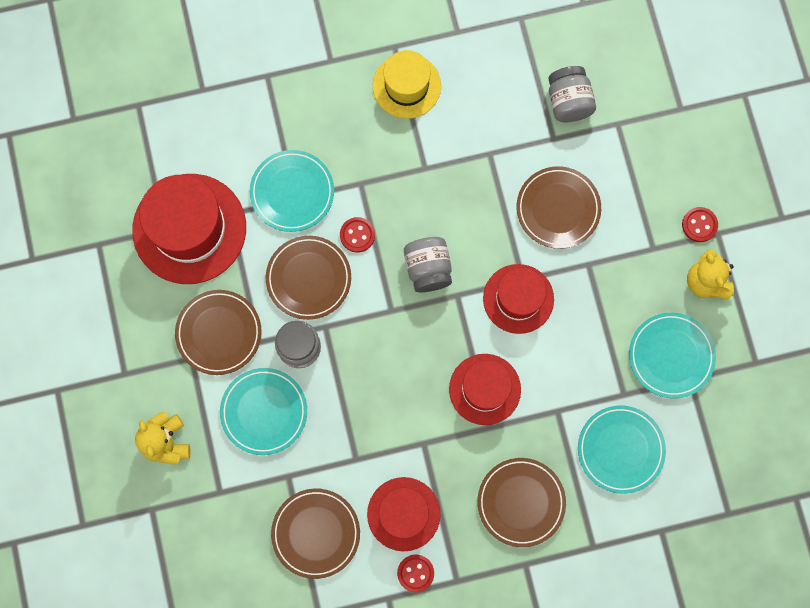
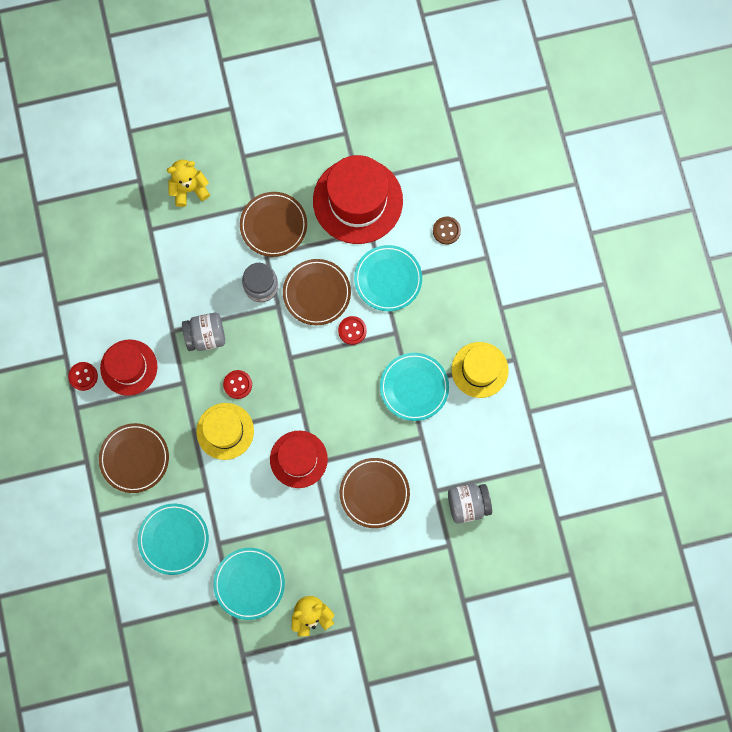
camera: 90 degrees right, 0 degrees up
(232, 122) = (446, 231): none -> brown button
(264, 412) = (211, 261): turquoise plate -> turquoise plate (414, 387)
(316, 533) = (116, 301): brown plate -> none
(428, 268) = (324, 386): grey jar -> grey jar (206, 336)
(485, 389) = (225, 431): red hat -> yellow hat
(699, 225) = (360, 612): red button -> red button (237, 384)

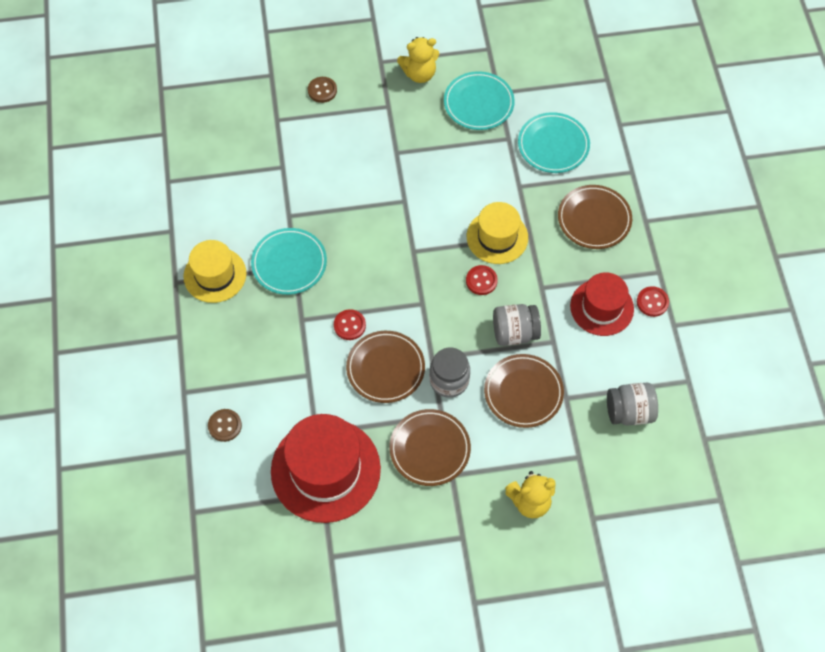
camera: 175 degrees left, 15 degrees down
(298, 459) = (420, 205): red hat -> none
(374, 493) = (345, 169): brown plate -> brown plate (523, 392)
(388, 279) = (302, 377): turquoise plate -> none
(408, 585) = (322, 90): none -> brown button
(467, 504) = (251, 153): grey jar -> grey jar (629, 412)

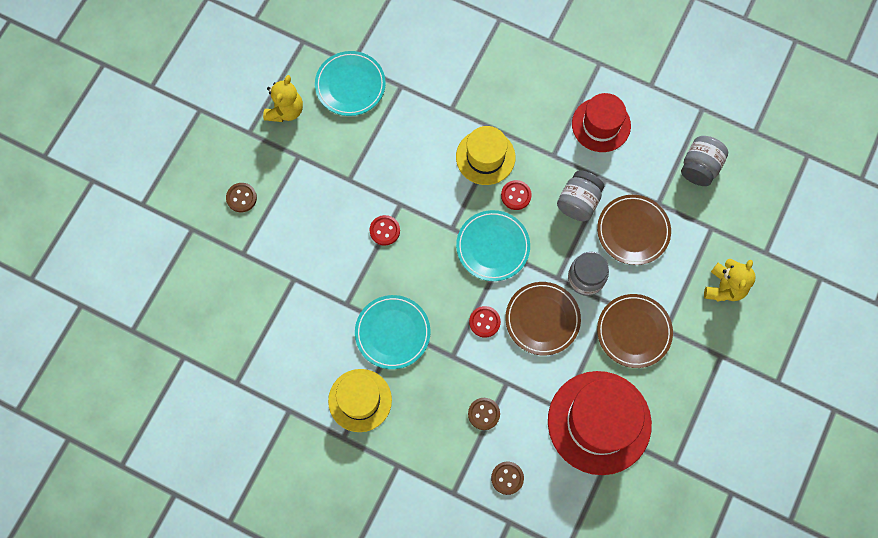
camera: 55 degrees left, 10 degrees up
(268, 373) = (483, 414): none -> brown button
(553, 145) = (432, 58): turquoise plate -> turquoise plate (493, 247)
(594, 219) = (521, 76): brown plate -> none
(652, 302) = (622, 86): red button -> red button (384, 230)

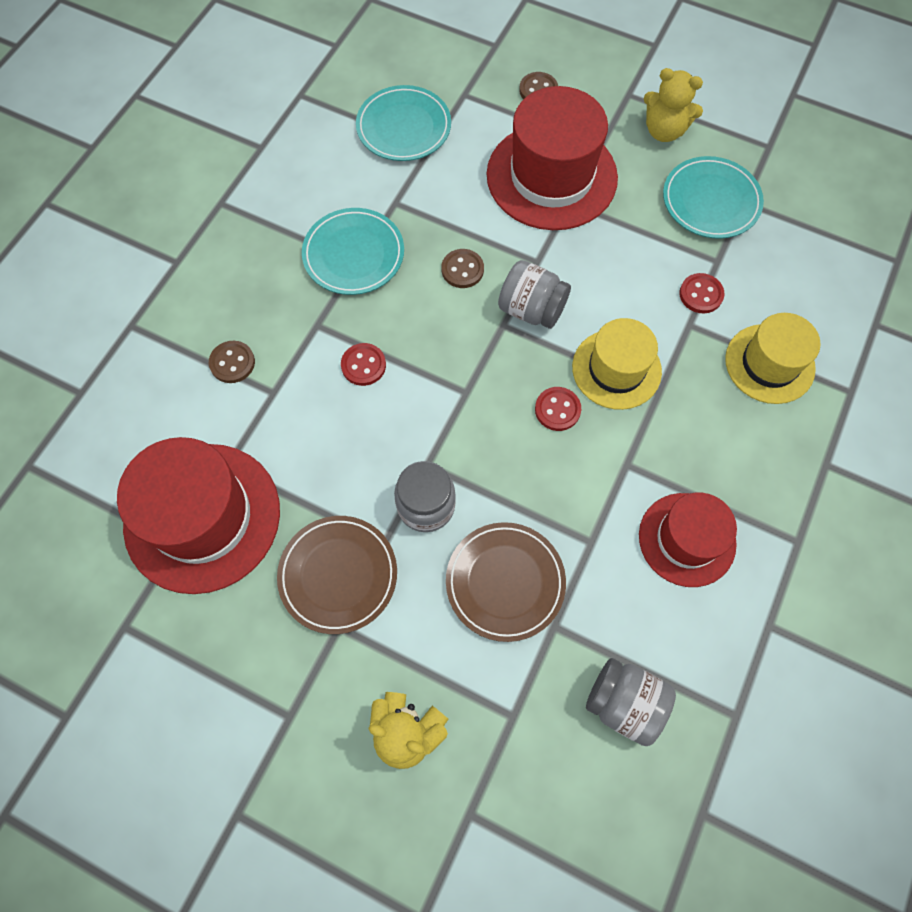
camera: 90 degrees right, 5 degrees down
(325, 191) = (551, 176): none -> red hat
(360, 400) = (266, 219): yellow hat -> yellow hat (769, 363)
(384, 230) = (498, 244): red button -> red button (701, 294)
(493, 247) = (476, 377): turquoise plate -> turquoise plate (404, 127)
(507, 478) = (140, 391): brown button -> brown button (462, 270)
(542, 319) = (364, 442): brown plate -> none
(578, 202) = (550, 499): grey jar -> grey jar (531, 309)

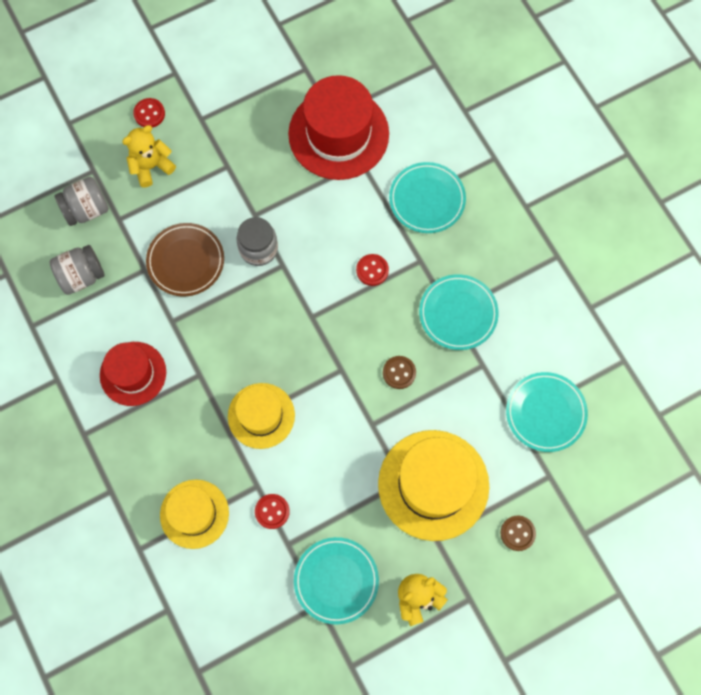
camera: 125 degrees right, 5 degrees up
(232, 363) = (427, 199): brown button -> turquoise plate
(338, 575) = (254, 181): brown plate -> none
(531, 309) = (339, 395): grey jar -> grey jar (87, 209)
(551, 176) = (433, 485): red hat -> yellow hat
(557, 409) = (261, 361): red button -> red button (149, 113)

